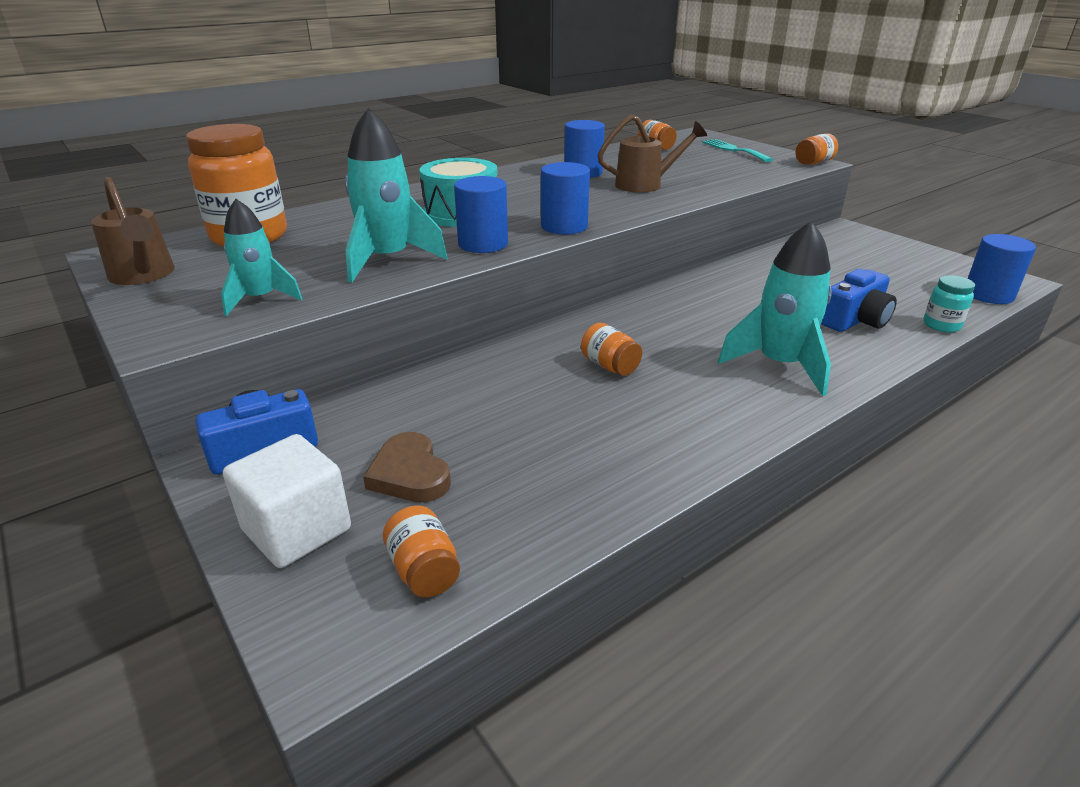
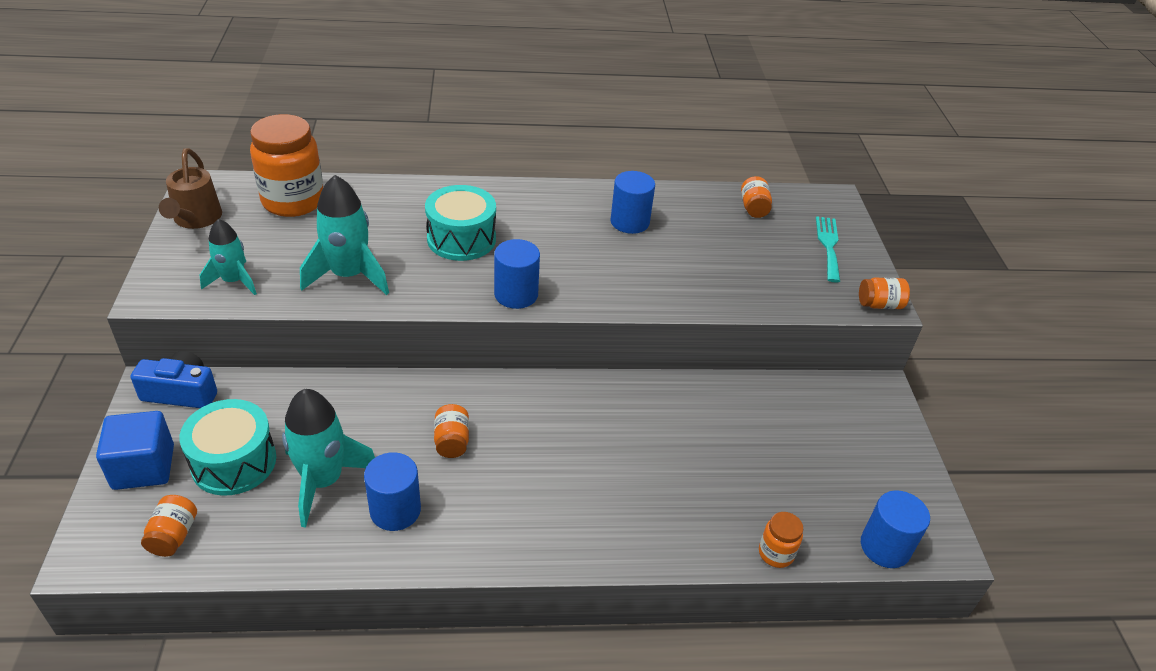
camera: 30 degrees right, 10 degrees up
(297, 529) = (143, 467): white cube -> blue cube
(410, 474) = (234, 462): brown heart -> turquoise drum
(483, 244) = (431, 288): blue cylinder -> blue cylinder (395, 510)
(645, 185) = (659, 266): brown watering can -> none
(779, 365) = (574, 513): turquoise rocket -> turquoise rocket (323, 481)
(855, 320) = (707, 504): blue camera -> none
(941, 325) = (776, 553): turquoise jar -> orange jar

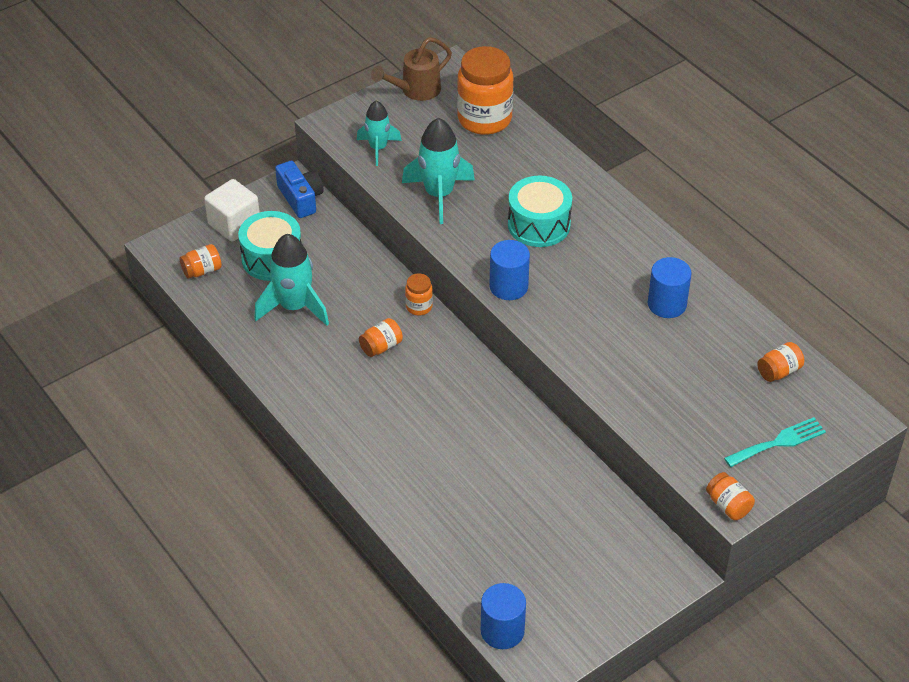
camera: 60 degrees right, 5 degrees up
(143, 467) = (234, 224): blue cube -> white cube
(395, 510) = (302, 353): blue cylinder -> none
(776, 553) = (439, 567): orange jar -> orange jar (419, 307)

